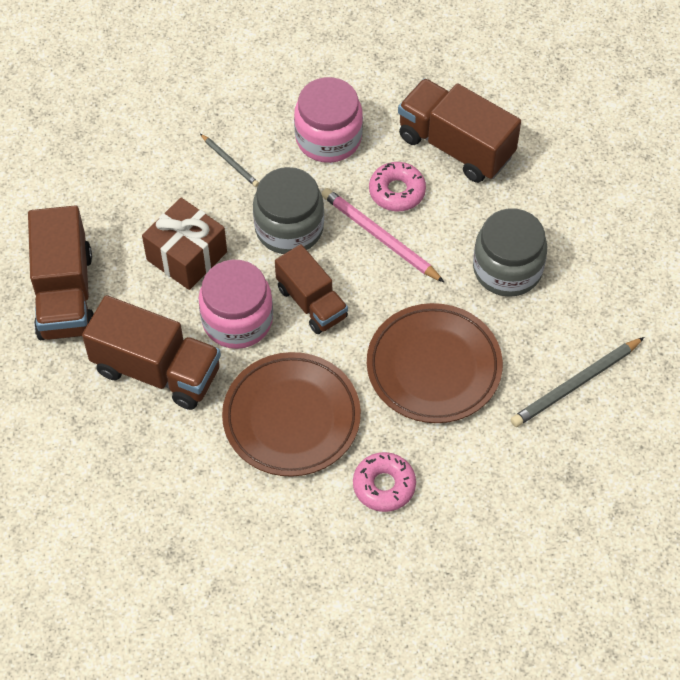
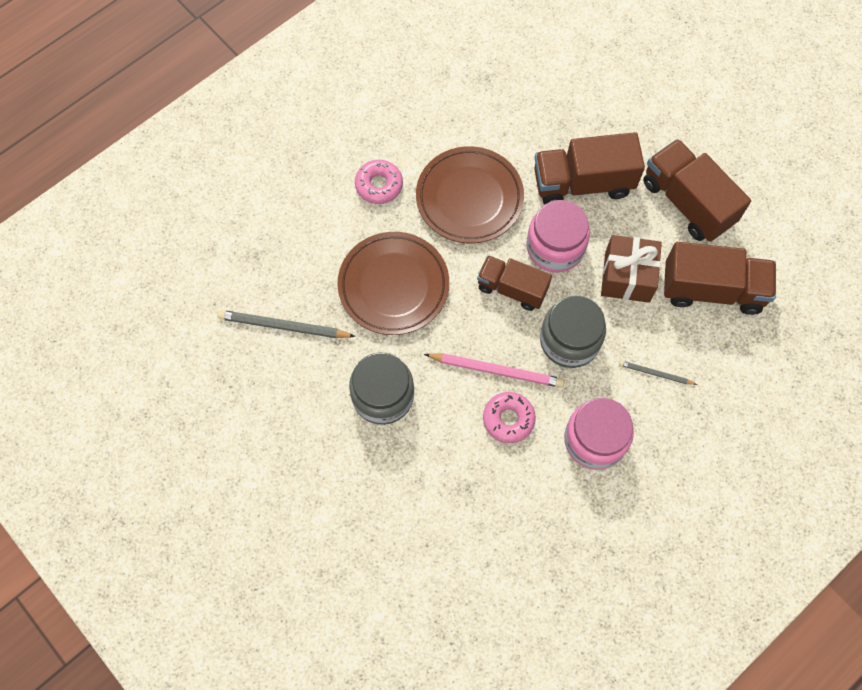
camera: 150 degrees right, 10 degrees up
(455, 146) = (487, 491): brown truck -> brown truck (712, 289)
(575, 384) = (283, 326): grey pencil -> grey pencil turned 105 degrees counterclockwise

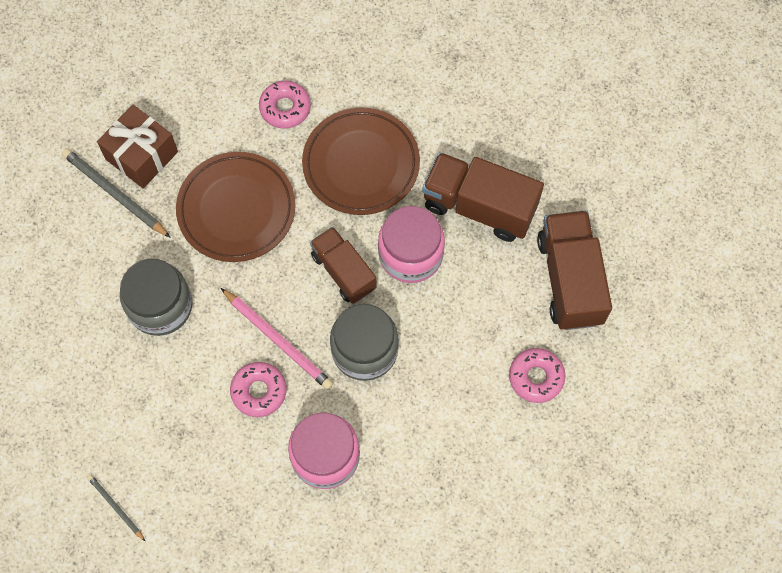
camera: 30 degrees right, 0 degrees up
(627, 277) = (461, 320): brown gift -> brown gift (142, 155)
(655, 374) = (425, 427): grey pencil -> grey pencil (116, 507)
(712, 289) = (536, 377): brown truck -> pink donut

